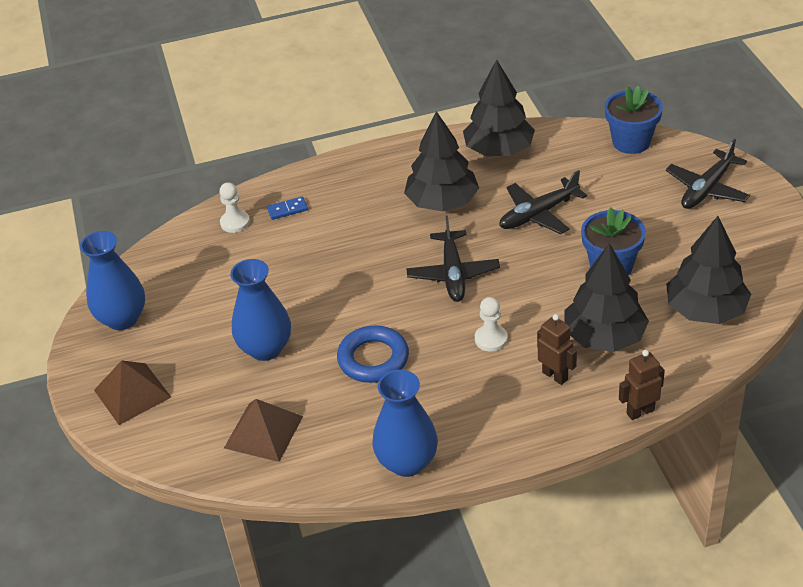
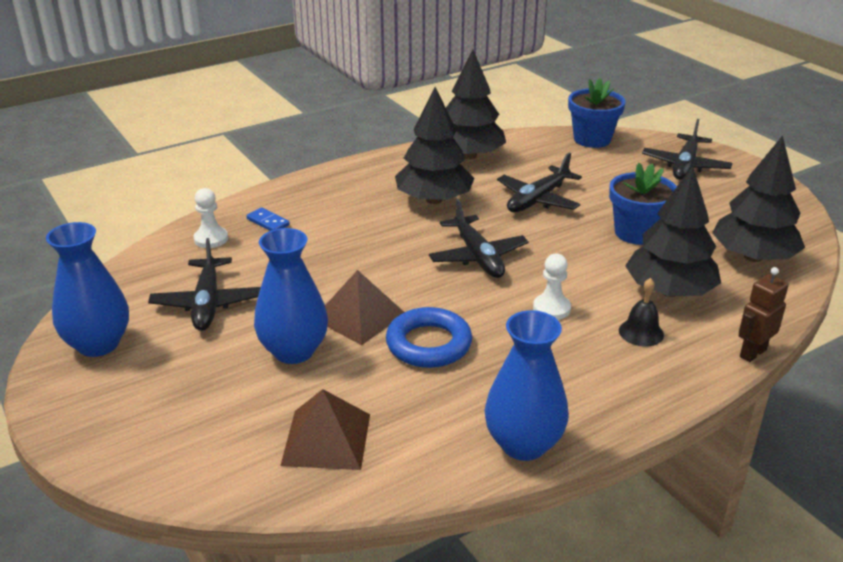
camera: 20 degrees left, 10 degrees down
(132, 393) = (134, 422): brown pyramid -> brown pyramid (359, 316)
(213, 291) = (207, 303): none -> black plane
(287, 210) = (268, 222): blue domino -> blue domino turned 75 degrees clockwise
(555, 375) = (641, 332): brown robot -> black bell

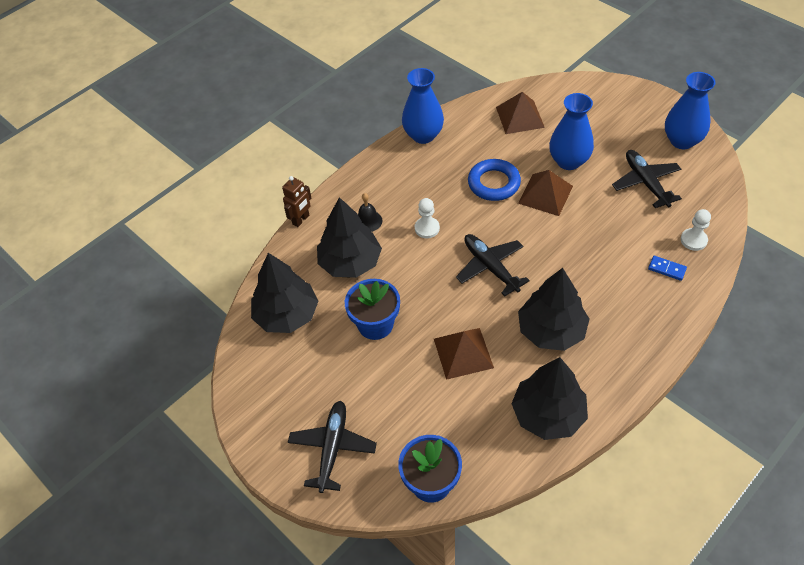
camera: 170 degrees right, 20 degrees up
(538, 199) = (463, 353): black plane -> brown pyramid

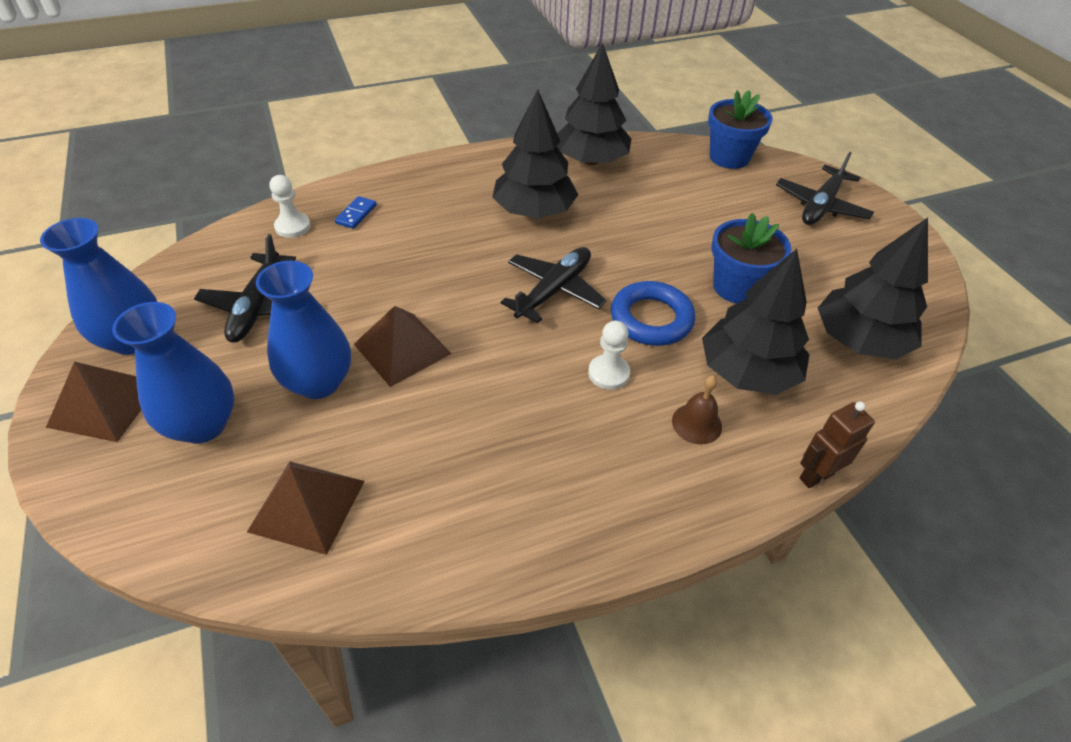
camera: 160 degrees left, 5 degrees down
(368, 221) = (696, 423): black bell -> brown bell
(423, 135) = (512, 555): blue vase -> blue vase (203, 425)
(463, 353) = (644, 227): brown pyramid -> brown pyramid (105, 404)
(490, 267) = (553, 291): black plane -> black plane turned 135 degrees counterclockwise
(494, 183) = (460, 398): blue ring -> blue ring (651, 319)
(667, 269) = (356, 214): blue domino -> blue domino turned 60 degrees clockwise

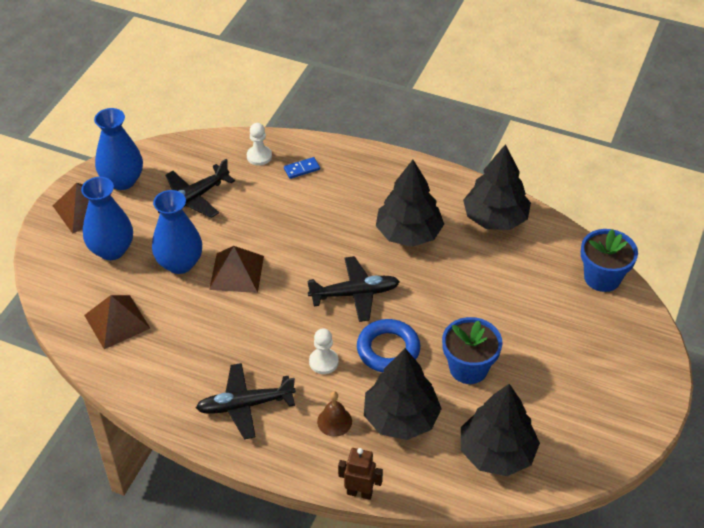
camera: 45 degrees right, 0 degrees up
(821, 205) = (616, 356): black plane -> black plane (245, 405)

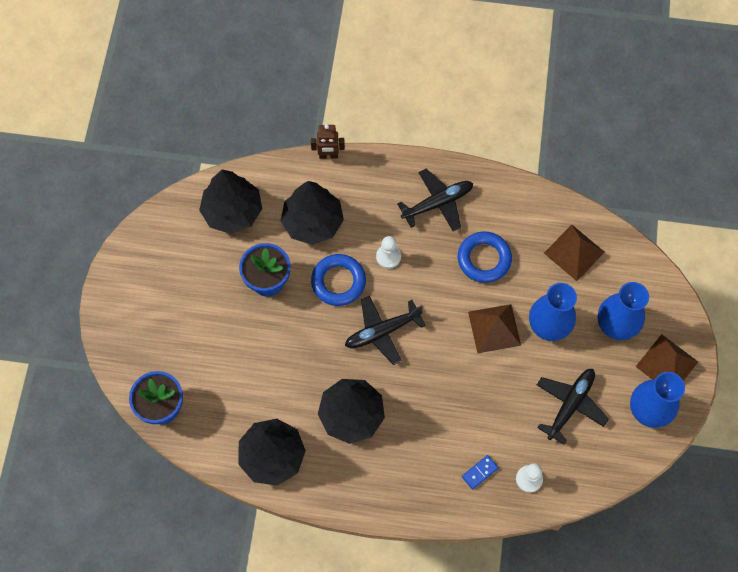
camera: 165 degrees right, 20 degrees up
(218, 336) = (484, 259): none -> blue ring
(334, 421) = (363, 207): brown bell -> none

